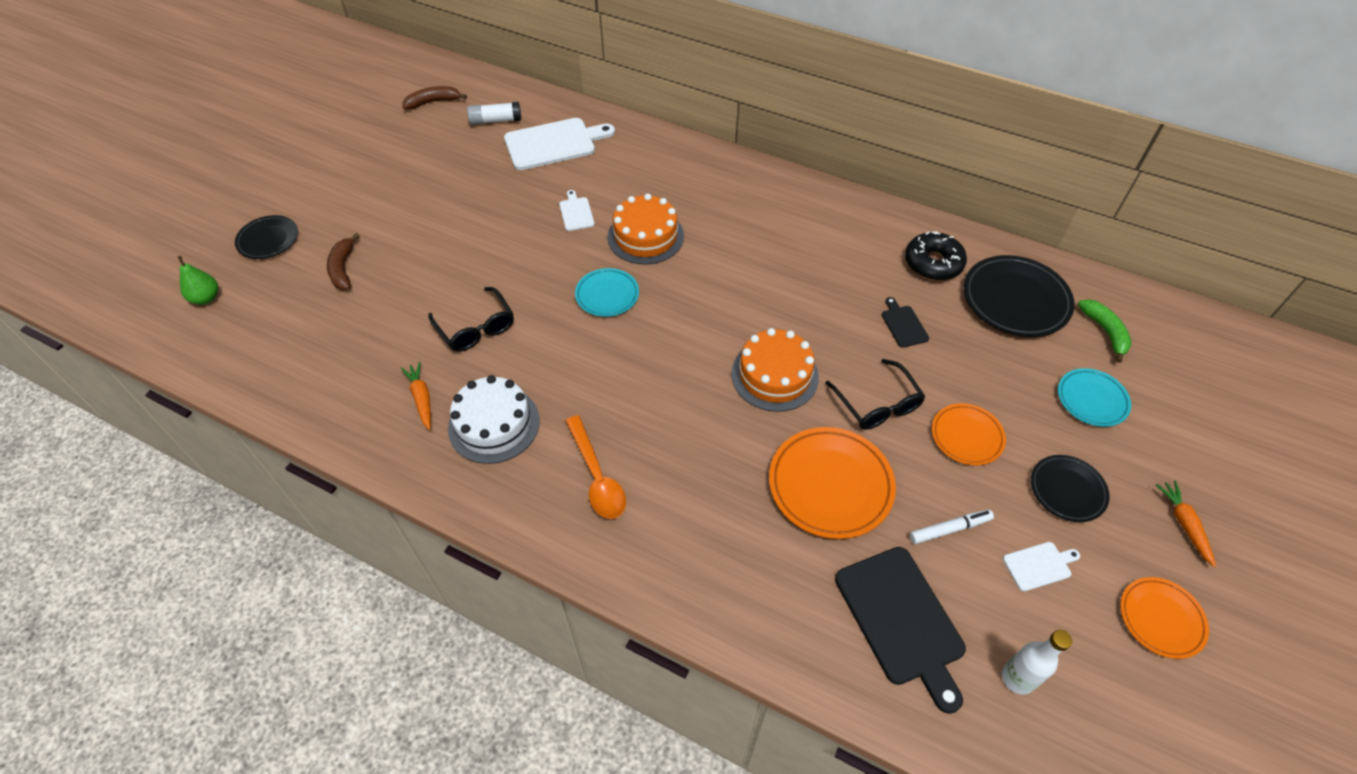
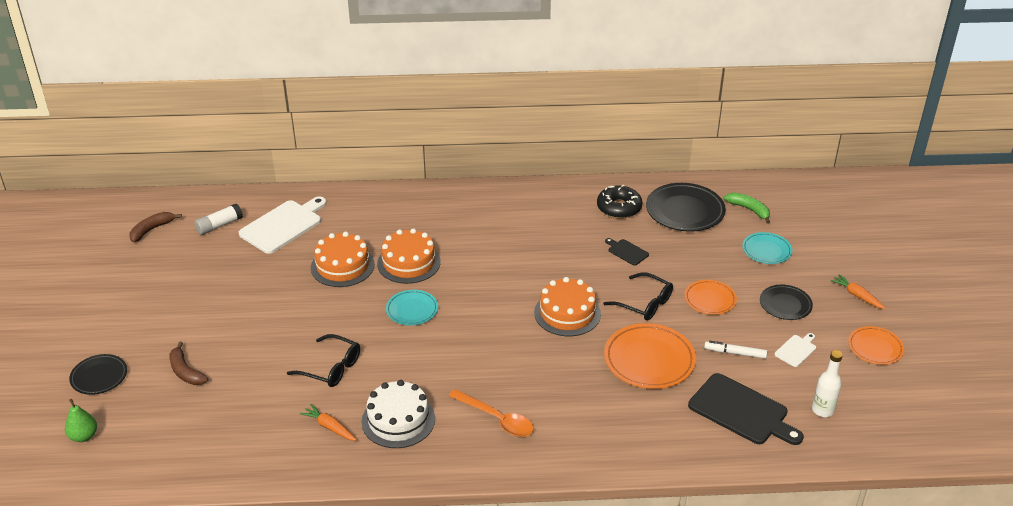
camera: 30 degrees left, 15 degrees down
(576, 212) = (342, 266): white cutting board -> orange cake
(949, 529) = (735, 353): white marker -> white marker turned 120 degrees counterclockwise

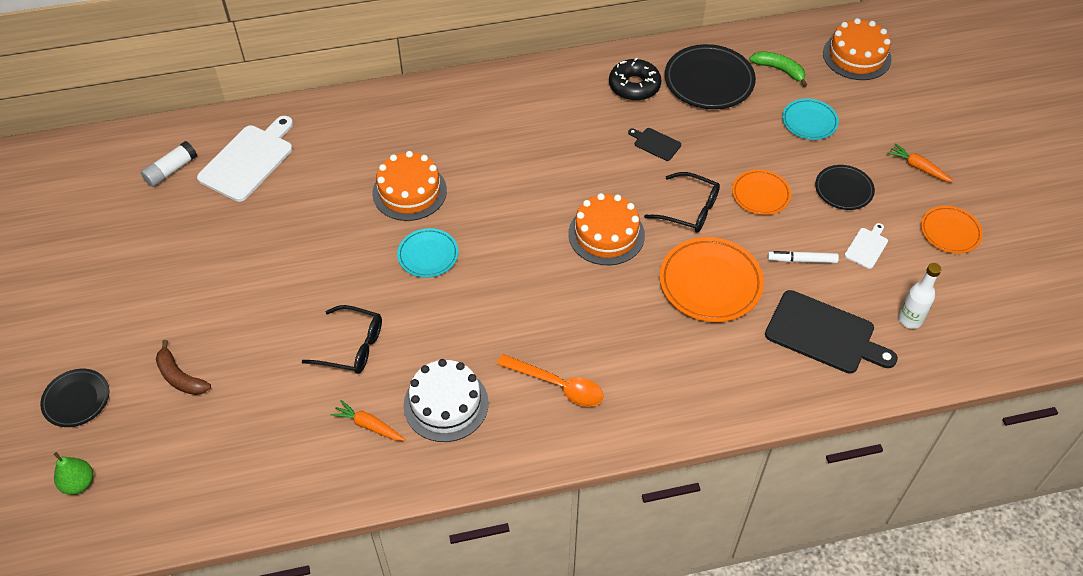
camera: 10 degrees left, 15 degrees up
(152, 230) = (89, 187): brown banana -> none
(342, 266) = (333, 207): orange cake -> orange cake (856, 56)

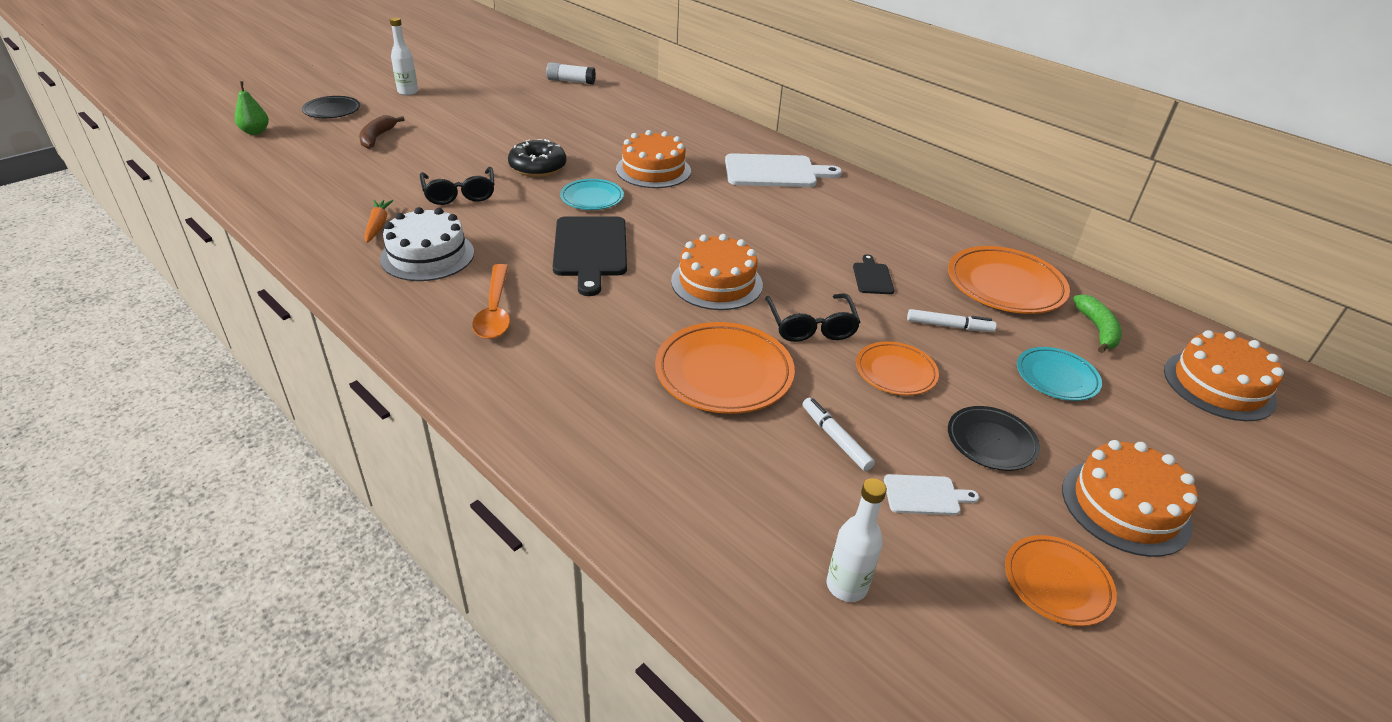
camera: 55 degrees right, 15 degrees down
(81, 317) = (408, 92): none -> white bottle
(248, 160) = (611, 102): white cutting board -> white cutting board (774, 172)
(634, 86) = (928, 242): black donut -> black donut (538, 167)
(709, 81) = (1005, 285): black plate -> orange plate
(732, 138) = (949, 326): none -> white marker
(824, 334) = (737, 497): black cutting board -> black cutting board (590, 250)
(918, 167) = (1125, 506): orange carrot -> orange cake

